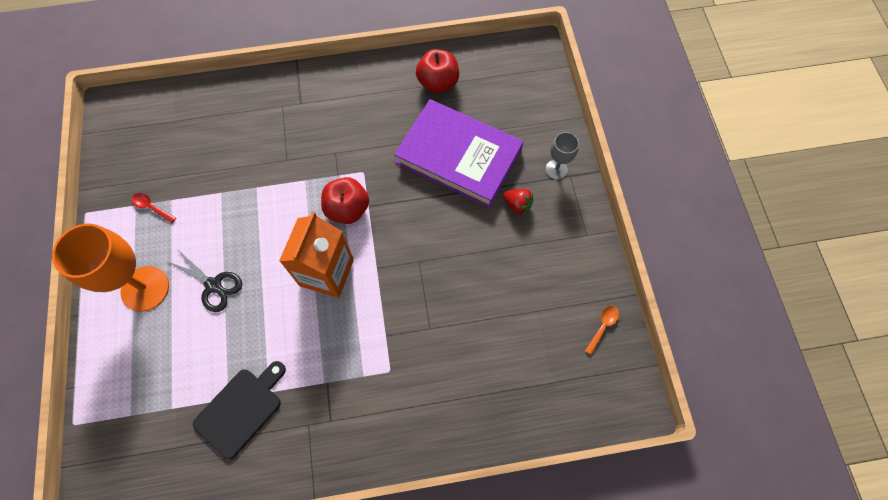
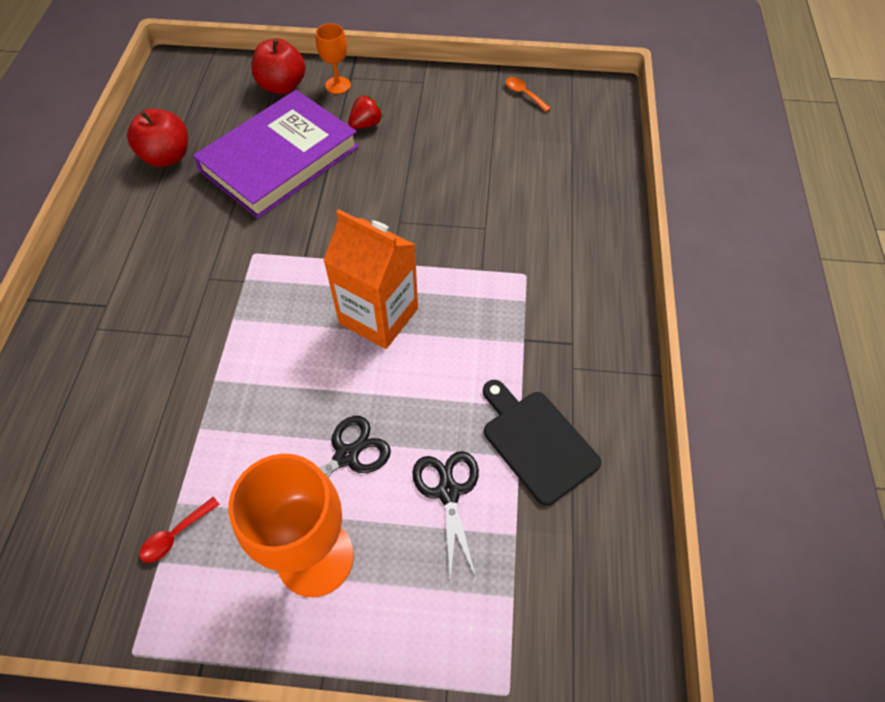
camera: 75 degrees left, 10 degrees down
(196, 357) = (448, 492): none -> black scissors
(347, 209) = (299, 279): red apple -> red apple (282, 86)
(556, 169) = (338, 85): grey goblet -> orange goblet

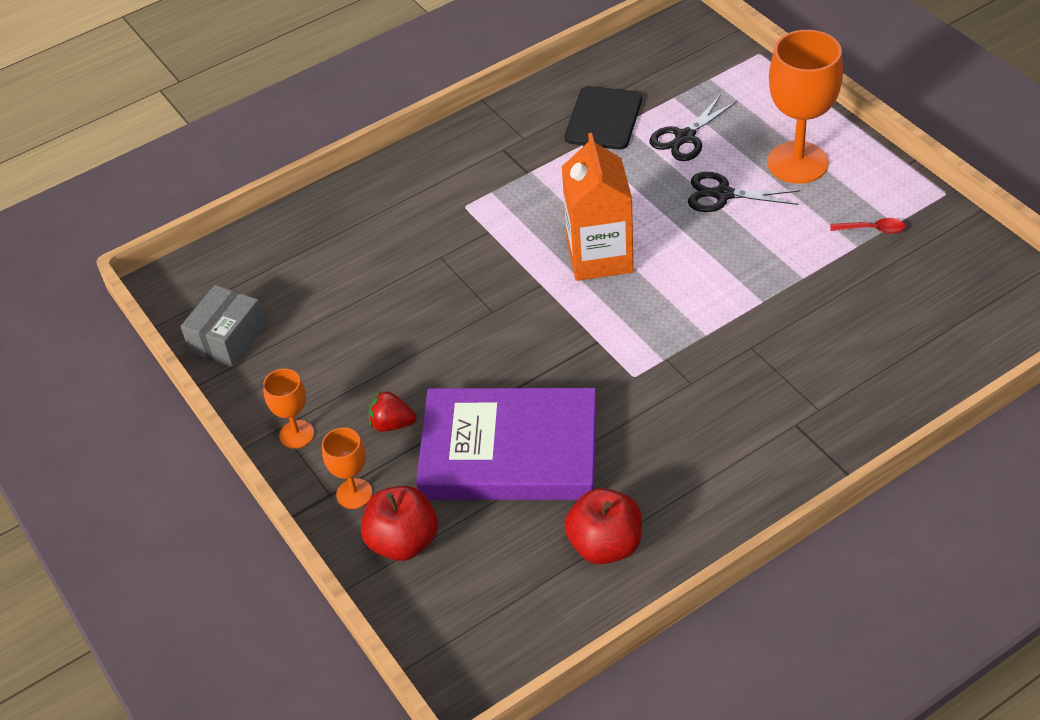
camera: 125 degrees left, 10 degrees down
(409, 85) = (296, 434): none -> orange goblet
(524, 94) = (227, 338): orange spoon -> grey box

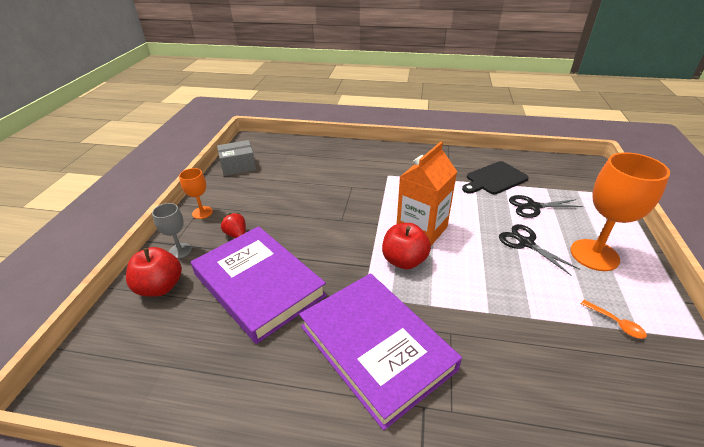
camera: 40 degrees right, 10 degrees down
(354, 494) = (180, 251): orange goblet -> grey goblet
(605, 545) = (224, 376): red apple -> red apple (404, 261)
(703, 412) = (375, 347): none -> purple book
(873, 229) = (616, 323): red spoon -> orange spoon

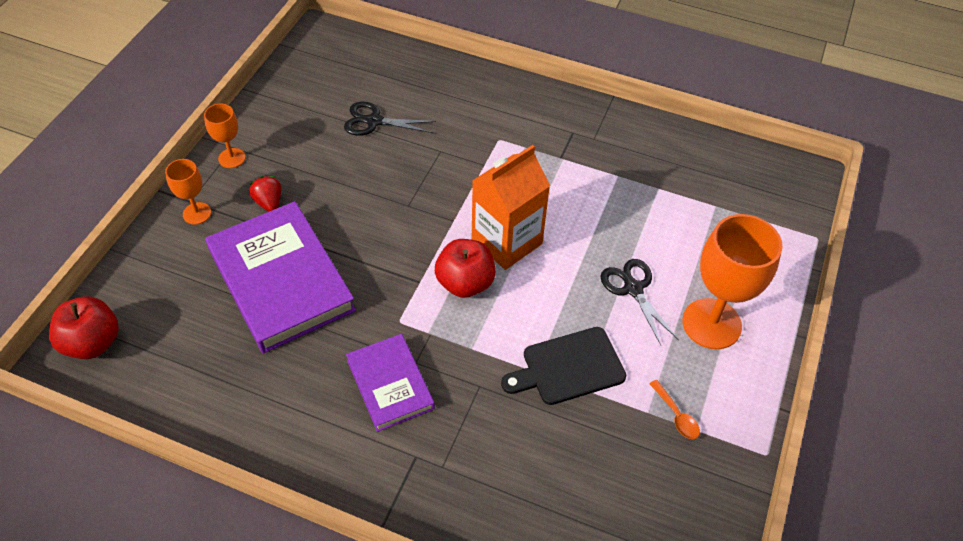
camera: 10 degrees right, 15 degrees up
(160, 287) = (168, 260): red apple -> red apple (93, 342)
(180, 251) = (197, 213): grey goblet -> orange goblet
(238, 166) = (293, 83): grey box -> none
(375, 347) = (390, 384): purple book -> purple book, size x0.57
(494, 179) = (649, 175): black cutting board -> black cutting board (568, 367)
(533, 207) = (676, 234): black scissors -> black scissors (374, 121)

